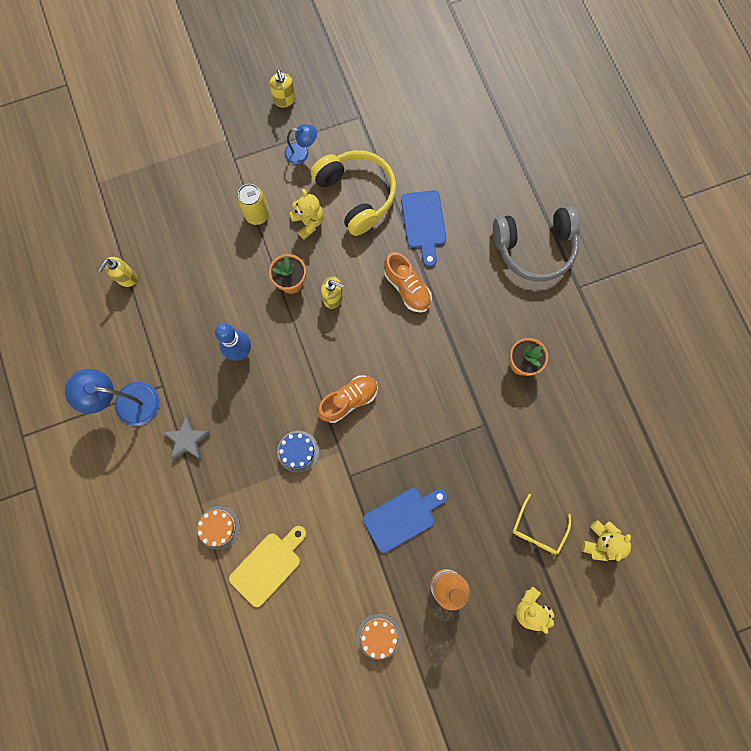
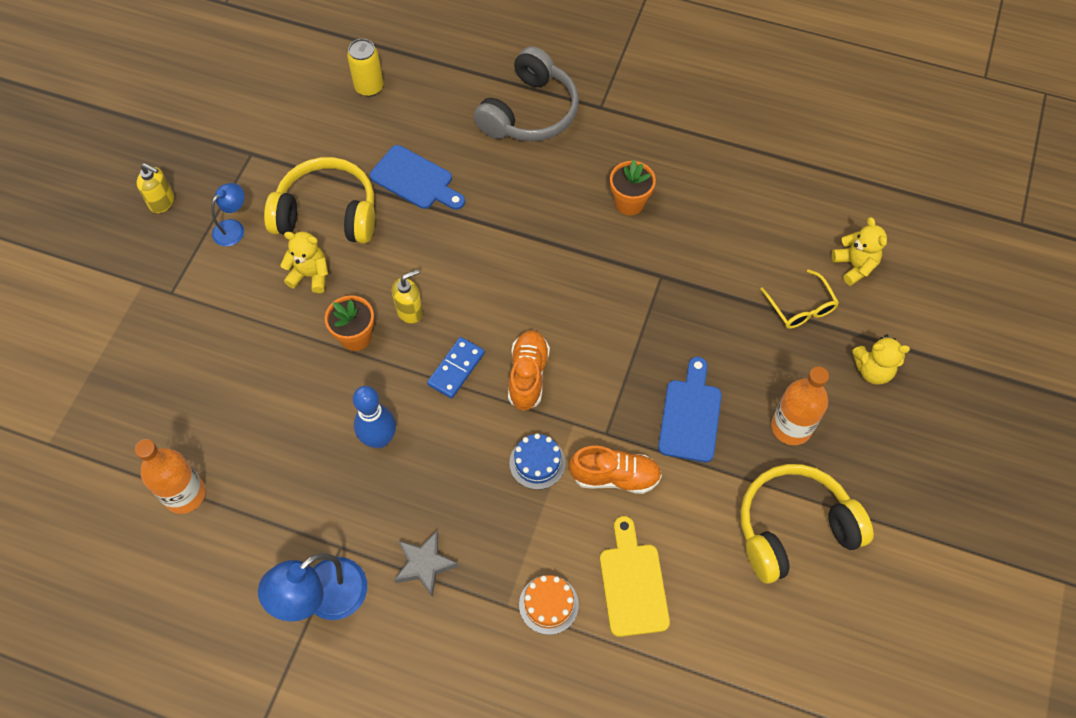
camera: 50 degrees left, 15 degrees down
(126, 278) = (184, 494): yellow soap dispenser -> orange bottle
(257, 215) = (253, 315): yellow can -> yellow can (369, 87)
(318, 356) = (456, 369): none -> blue domino
(379, 636) = (794, 528): orange cake -> yellow headphones
(407, 288) = (464, 240): orange shoe -> orange shoe (615, 477)

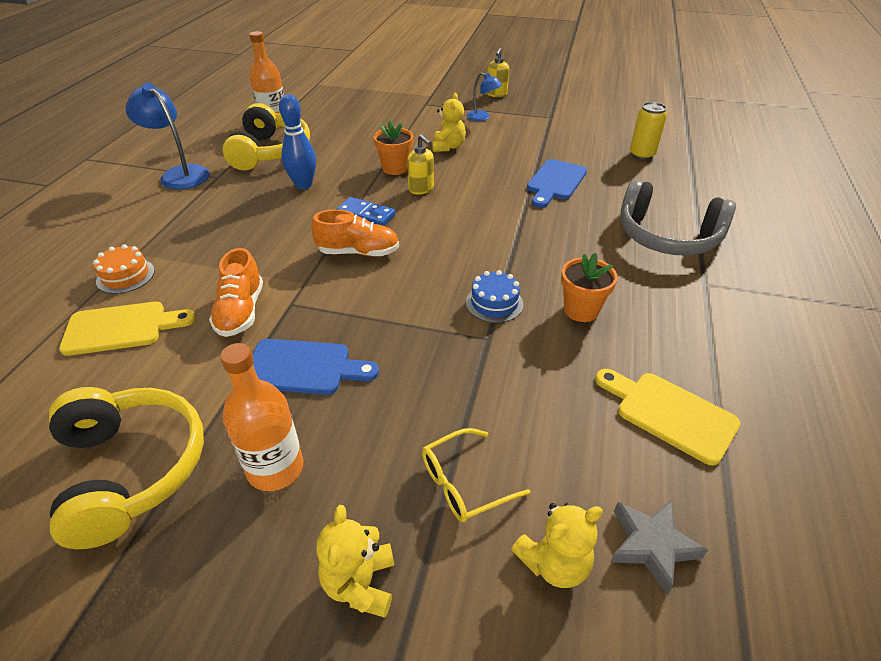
camera: 85 degrees right, 20 degrees down
(327, 213) = (506, 148): yellow headphones -> yellow headphones (270, 152)
(424, 565) = (189, 212): grey star -> grey star (651, 546)
(537, 463) = (267, 262): blue cake -> blue cake (494, 303)
(742, 175) = (669, 414): none -> yellow cutting board

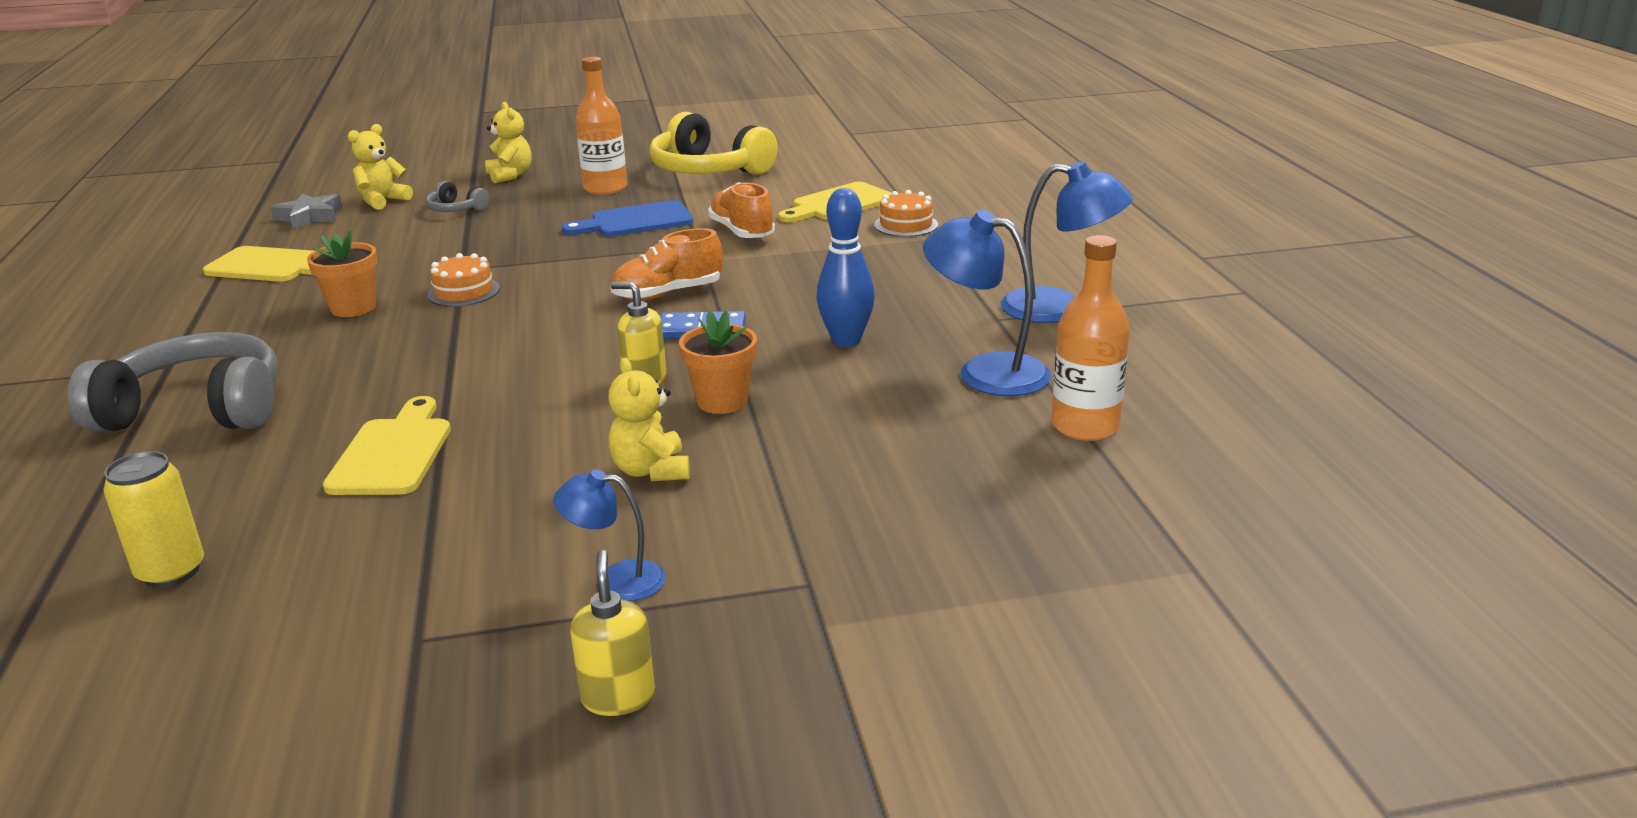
camera: 155 degrees right, 15 degrees down
(270, 152) = (986, 372): yellow headphones -> blue lamp
(464, 483) = (456, 209): yellow glasses -> grey headphones
(494, 303) = (463, 292): blue cake -> orange cake
(555, 182) = (393, 453): blue cutting board -> yellow cutting board

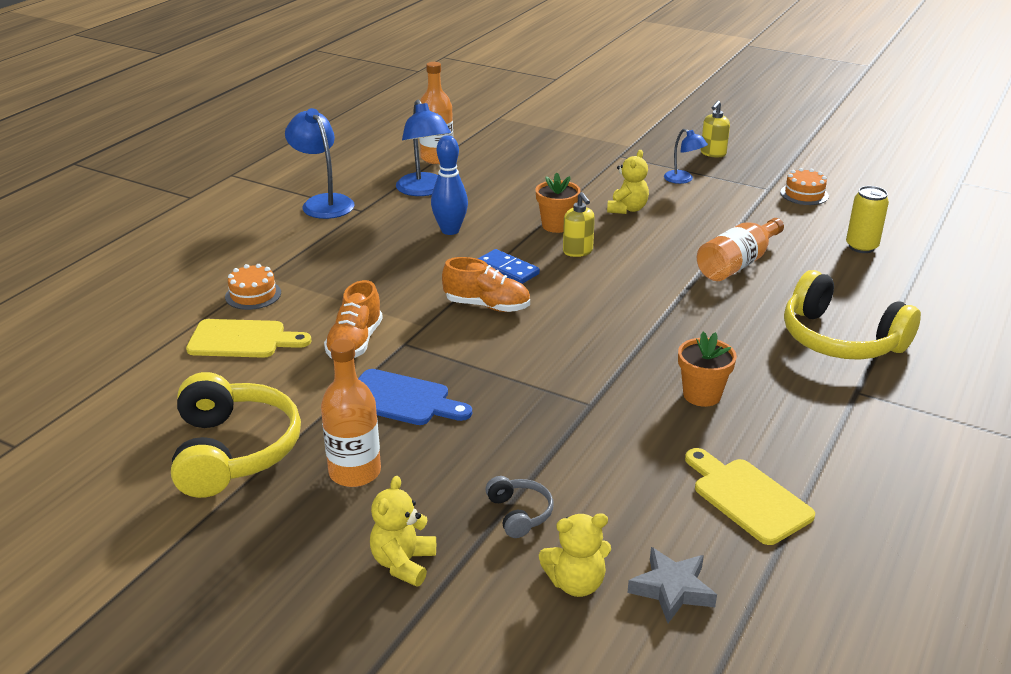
camera: 140 degrees left, 5 degrees up
(196, 410) = (840, 339): grey headphones -> yellow headphones
(393, 453) = (737, 264): yellow cutting board -> orange bottle
(463, 292) = (611, 374): orange cake -> orange cake (804, 194)

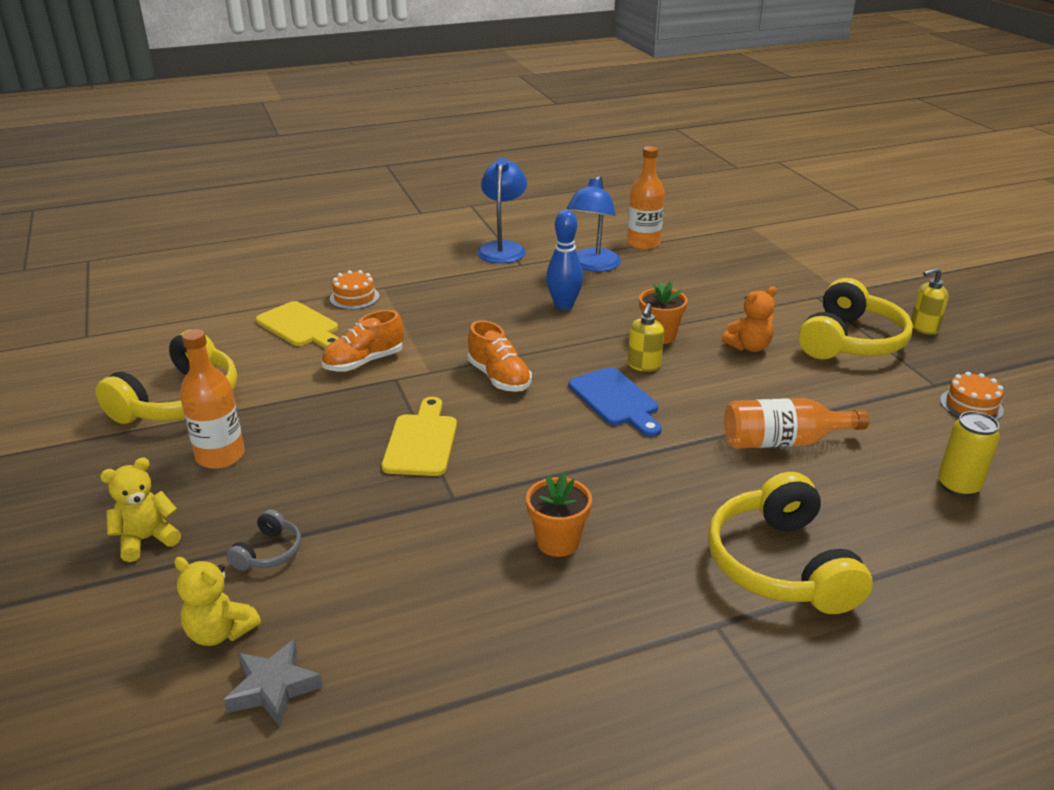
camera: 40 degrees right, 0 degrees up
(402, 399) = (329, 420): blue cutting board -> blue cutting board (616, 400)
(507, 269) = (561, 356): blue domino -> none
(627, 209) = (749, 347): yellow teddy bear -> orange teddy bear
(683, 179) = (850, 341): blue lamp -> yellow headphones
(747, 497) = (453, 654): yellow cutting board -> yellow cutting board (421, 441)

